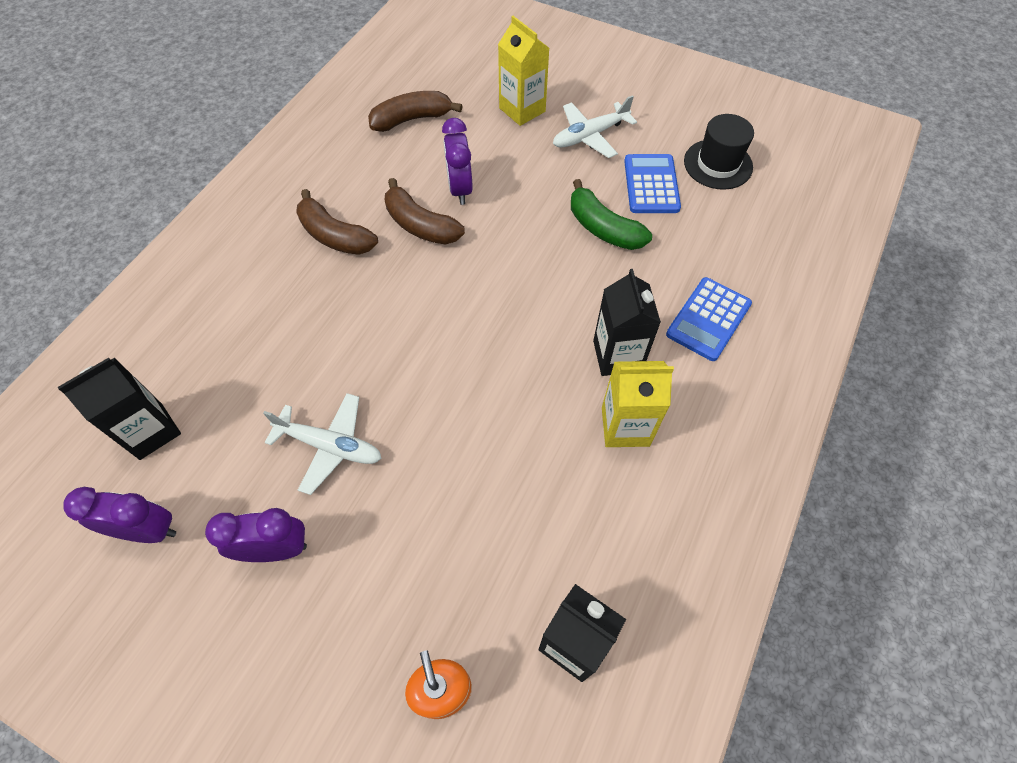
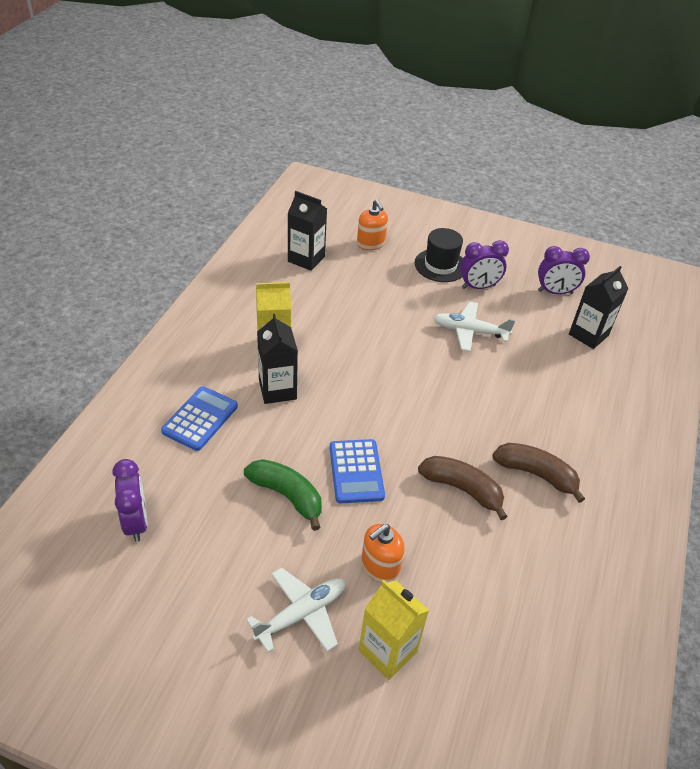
camera: 170 degrees right, 15 degrees down
(412, 119) = (517, 624): brown banana -> none
(460, 189) = (435, 531): purple clock -> purple clock (136, 522)
(518, 164) = (380, 566): none -> orange soap dispenser
(651, 184) = (234, 549): blue calculator -> blue calculator (356, 471)
(718, 164) = (154, 582): black hat -> black hat (440, 265)

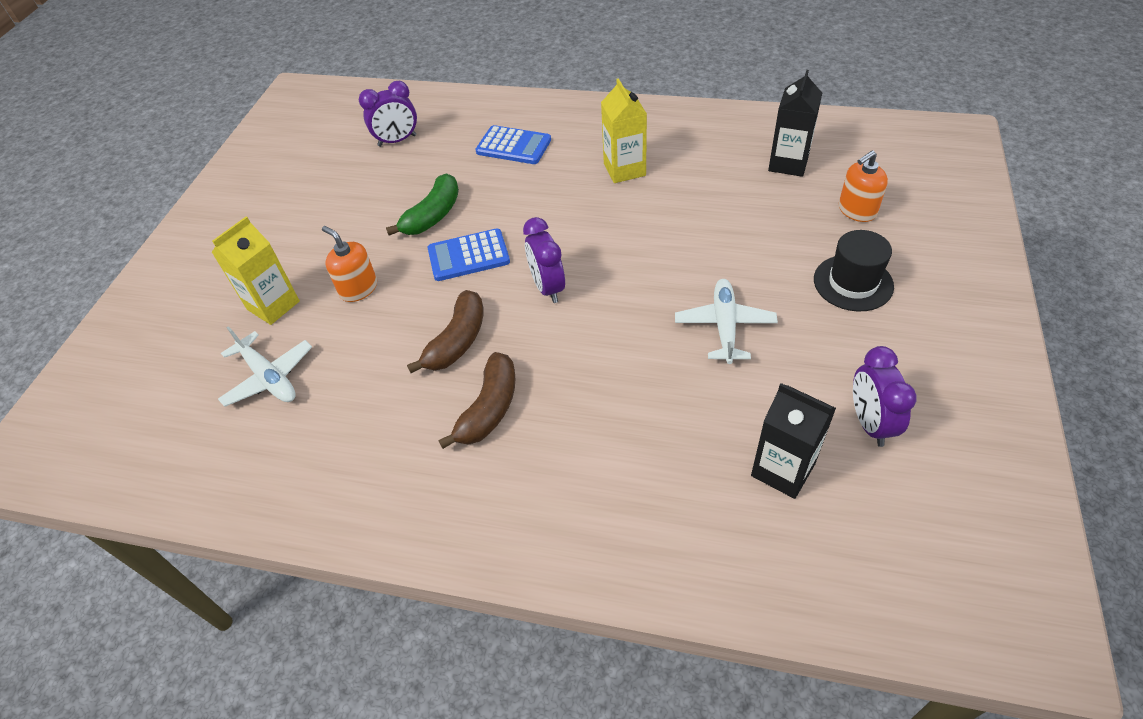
camera: 90 degrees right, 5 degrees up
(277, 390) = (564, 184): black carton -> none
(301, 614) = (312, 247): white plane -> white plane (269, 377)
(478, 287) = (827, 328): purple clock -> purple clock (548, 287)

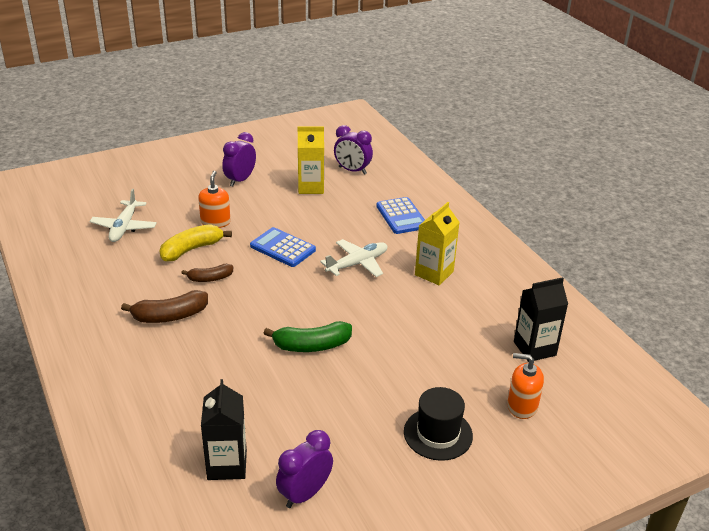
camera: 45 degrees right, 15 degrees down
(273, 305) = (175, 200): yellow carton -> yellow carton (311, 187)
(386, 333) = (191, 249): none -> yellow banana
(433, 215) = (302, 217): green banana -> green banana (312, 346)
(457, 341) = (210, 278): brown banana -> brown banana, size x0.64
(548, 287) = (288, 292): purple clock -> purple clock (240, 180)
(724, 326) = (330, 385): white plane -> white plane (357, 264)

